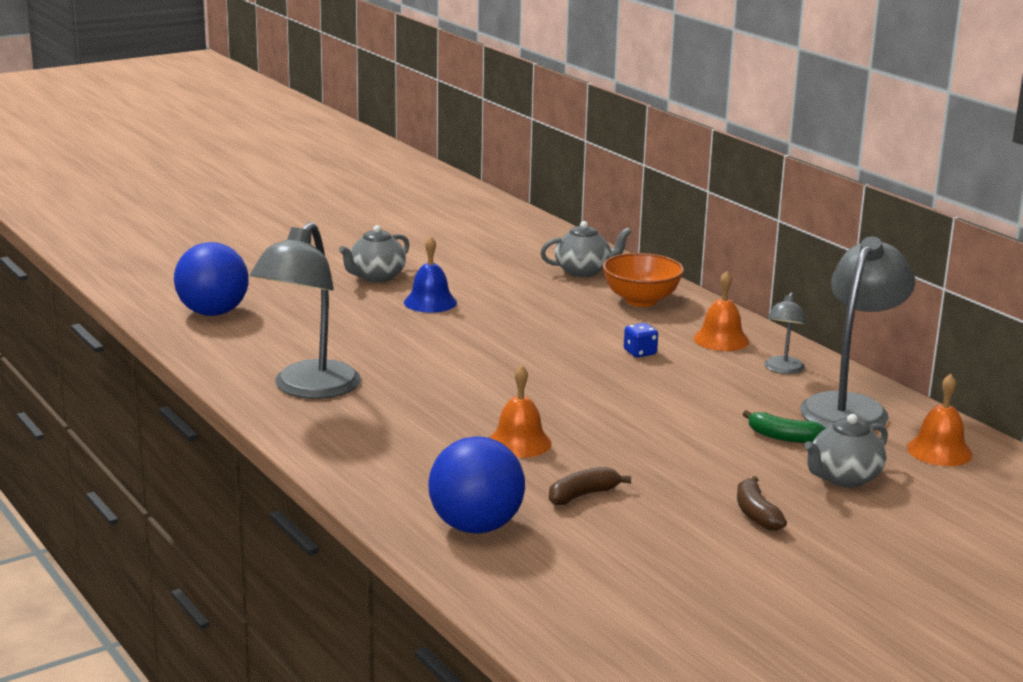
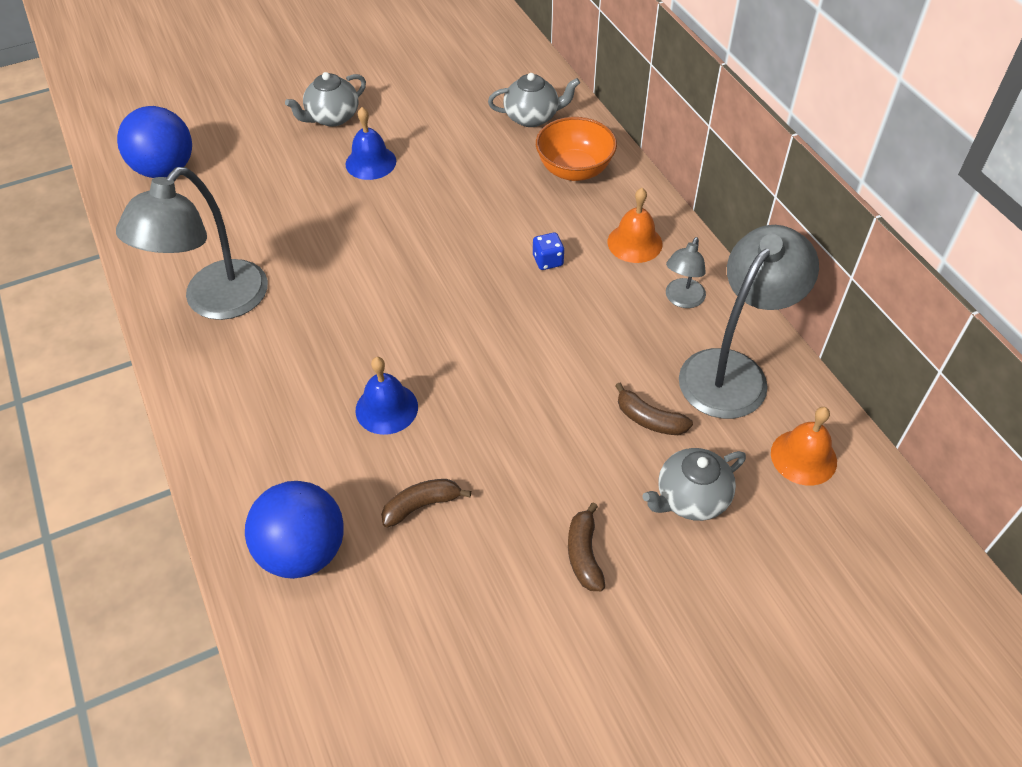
camera: 10 degrees right, 30 degrees up
(519, 442) = (386, 408): orange bell -> blue bell
(783, 437) = (649, 419): green banana -> brown banana

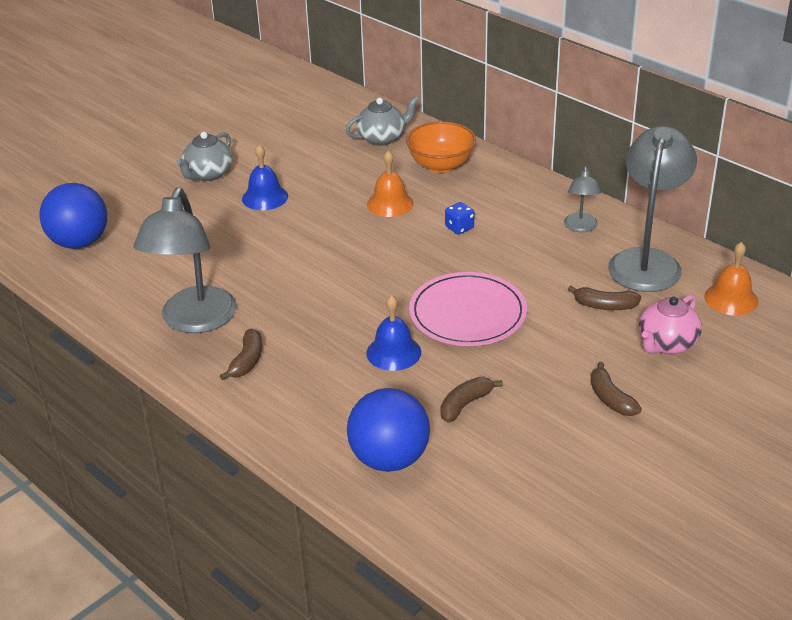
camera: 20 degrees left, 15 degrees down
(236, 370) = (247, 361): none -> brown banana
(492, 381) = (467, 313): none -> pink plate
(634, 243) = (520, 200): orange bell -> orange bell (390, 203)
(690, 498) = (666, 344): grey teapot -> pink teapot

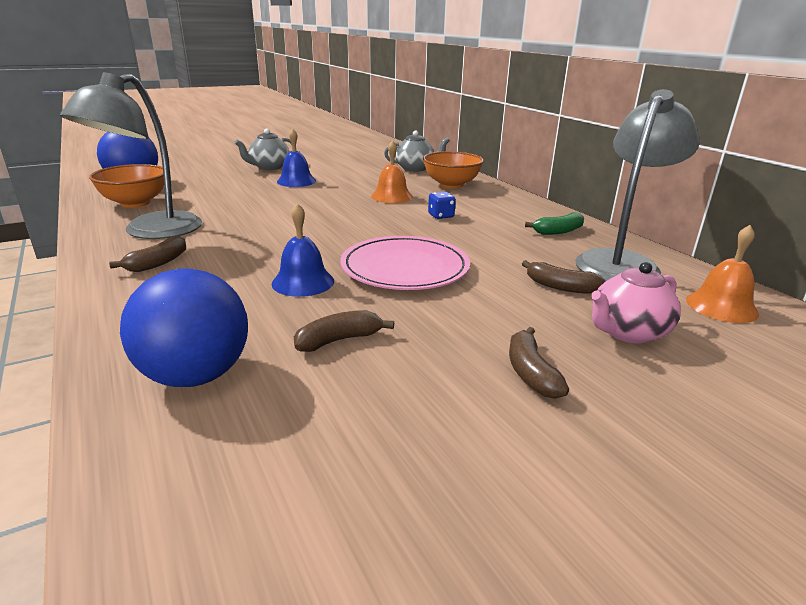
camera: 15 degrees right, 10 degrees down
(125, 280) = (135, 203): none -> orange bowl
(580, 227) = (558, 231): grey lamp -> green banana

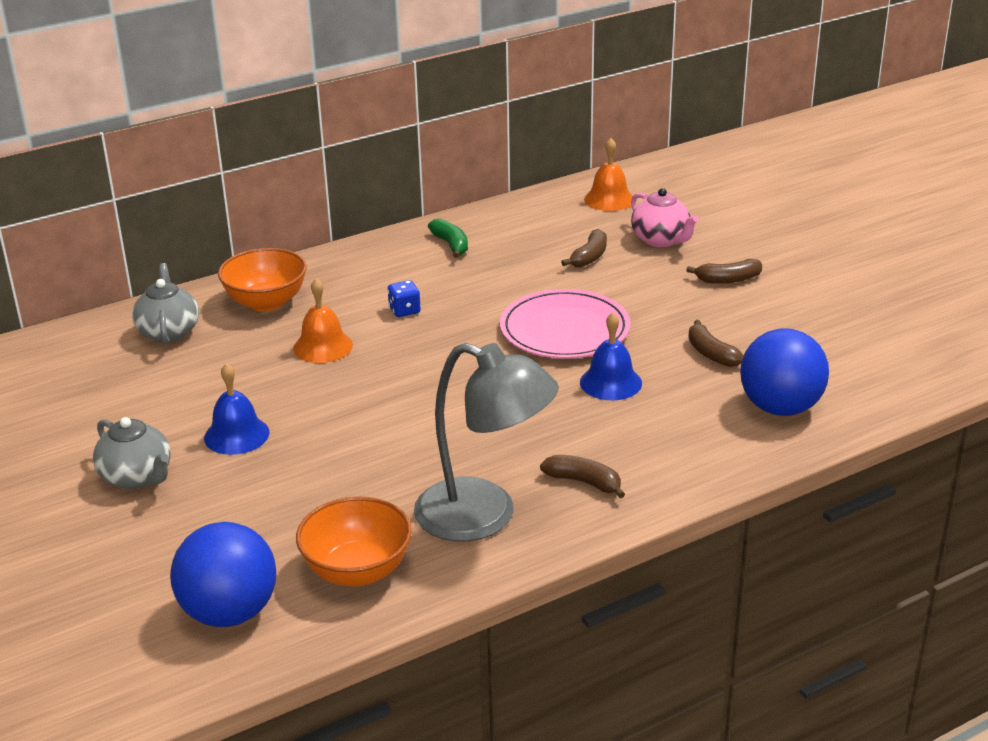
camera: 90 degrees left, 5 degrees up
(621, 262) = (530, 224): grey lamp -> none

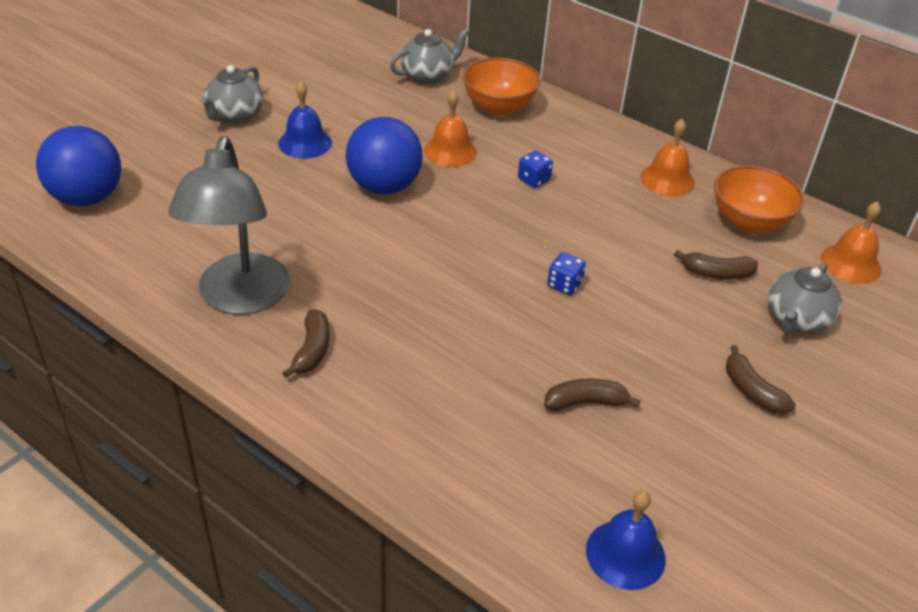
camera: 65 degrees right, 10 degrees up
(357, 571) = (149, 246): orange bowl -> orange bowl (749, 222)
(451, 245) = (667, 179): green banana -> orange bell
(565, 330) = (564, 285): pink plate -> blue dice
(610, 382) = (487, 335): blue bell -> blue bell (625, 554)
(661, 240) = (796, 320): pink teapot -> grey teapot
(711, 353) = (586, 402): brown banana -> brown banana turned 45 degrees clockwise
(780, 408) = (508, 480): blue ball -> blue ball (384, 186)

